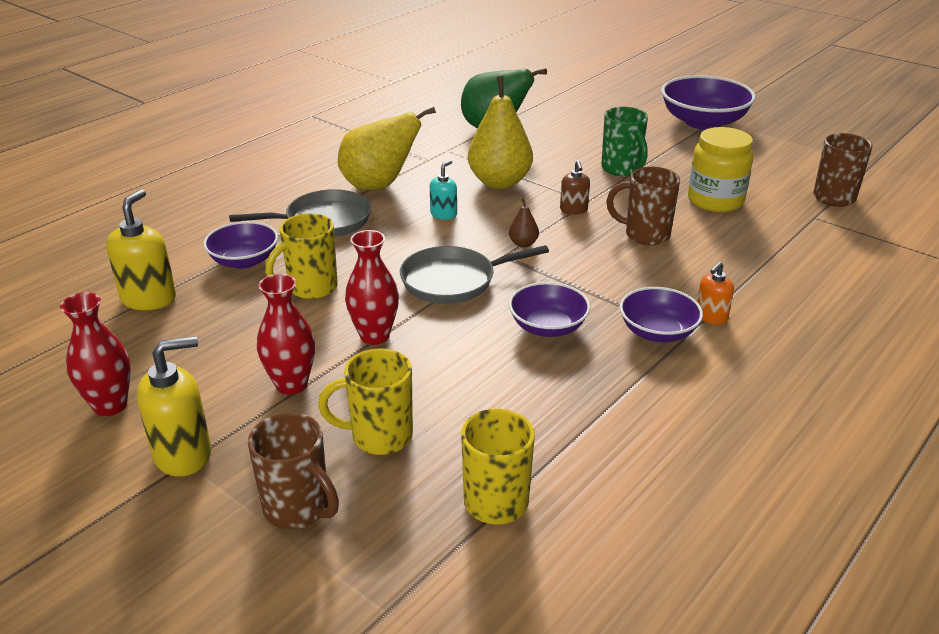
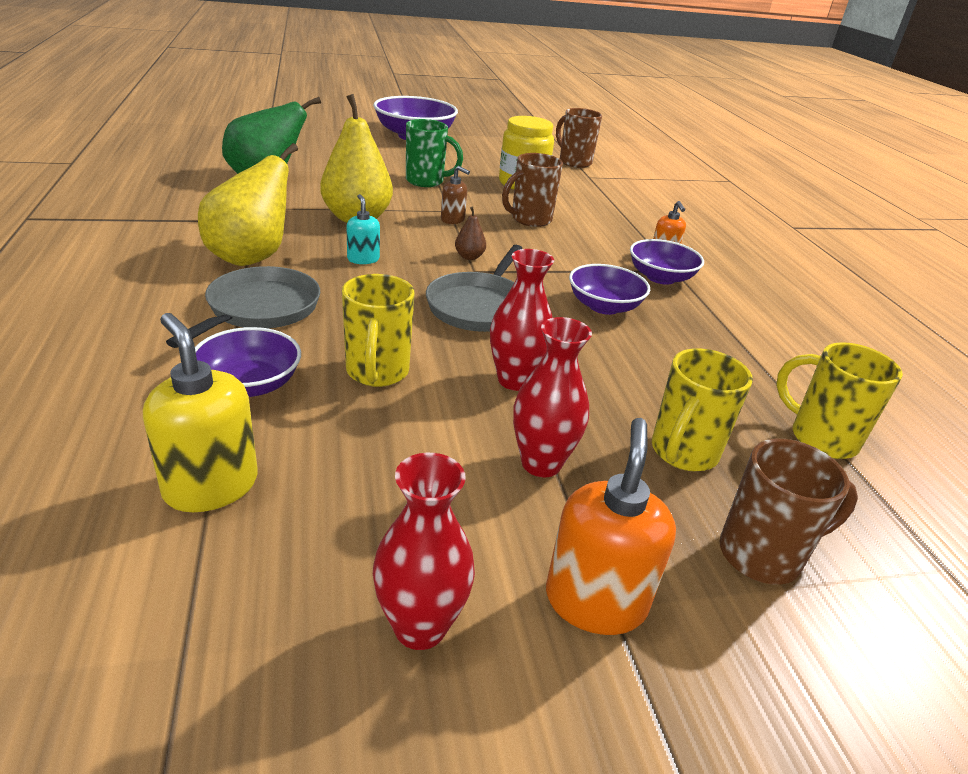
camera: 55 degrees left, 0 degrees up
(183, 454) = (595, 601): yellow soap dispenser -> orange soap dispenser

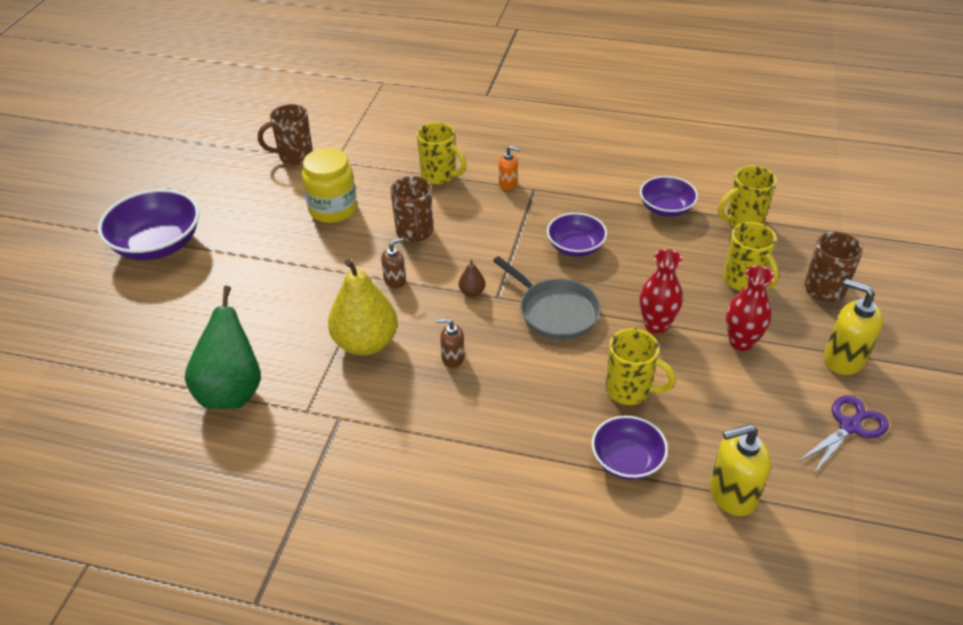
camera: 60 degrees left, 10 degrees up
(251, 257) = (422, 431): yellow pear -> none
(260, 309) = (520, 439): grey pan -> none
(363, 259) = (452, 358): turquoise soap dispenser -> brown soap dispenser
(420, 627) = (850, 426): red vase -> purple scissors
(426, 181) = (296, 272): green mug -> none
(595, 601) = (843, 359): orange soap dispenser -> yellow soap dispenser
(628, 220) = (440, 176): none -> yellow mug
(660, 277) = (543, 201): purple bowl -> purple bowl (666, 208)

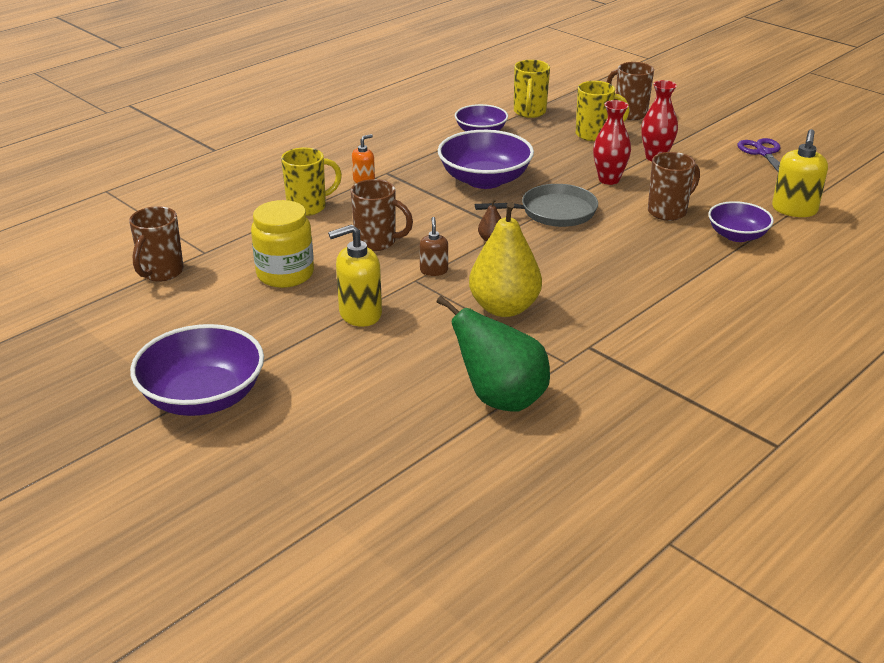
camera: 60 degrees left, 10 degrees down
(452, 358) = (564, 272): brown soap dispenser -> none
(575, 247) = (484, 180): purple bowl -> purple bowl, size x1.64
(630, 390) = (668, 211): yellow mug -> brown mug
(843, 359) = (702, 133): yellow soap dispenser -> yellow soap dispenser (360, 314)

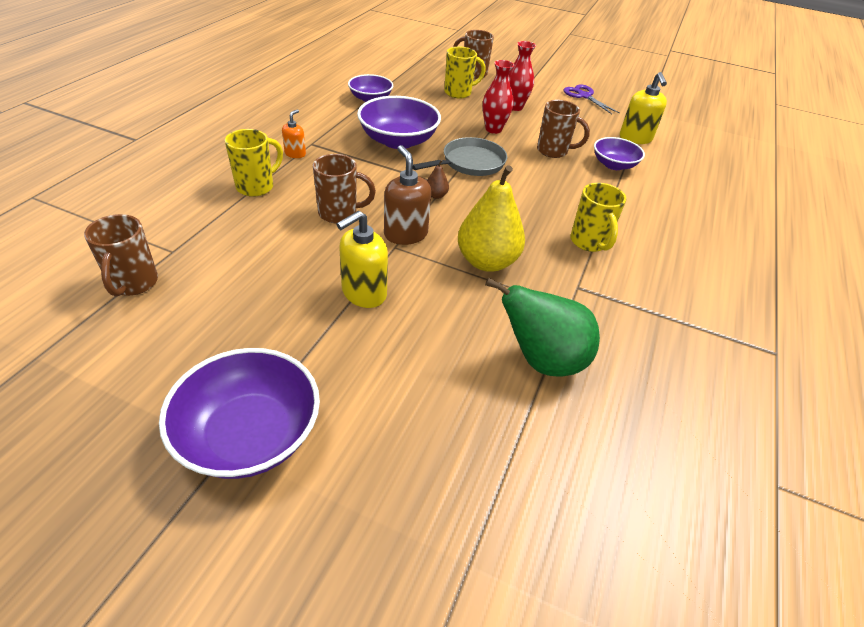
camera: 25 degrees left, 10 degrees up
(285, 274) = (268, 262): yellow jar -> none
(434, 270) = (405, 234): brown soap dispenser -> brown soap dispenser, size x1.74
(529, 112) = (399, 79): yellow mug -> yellow mug (589, 242)
(668, 211) = (553, 151): brown mug -> brown mug turned 75 degrees clockwise

